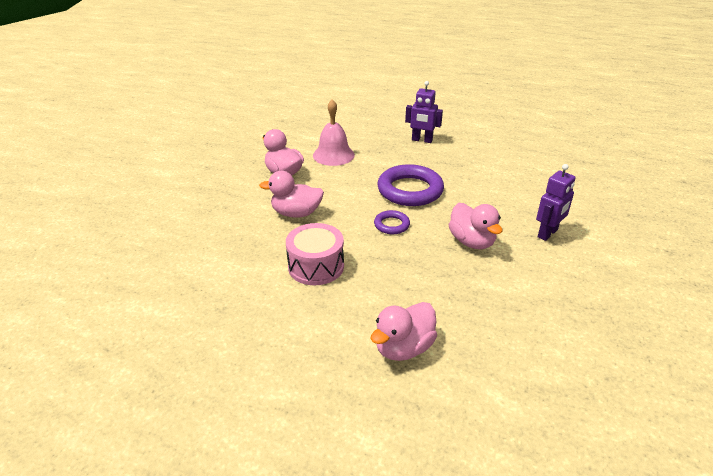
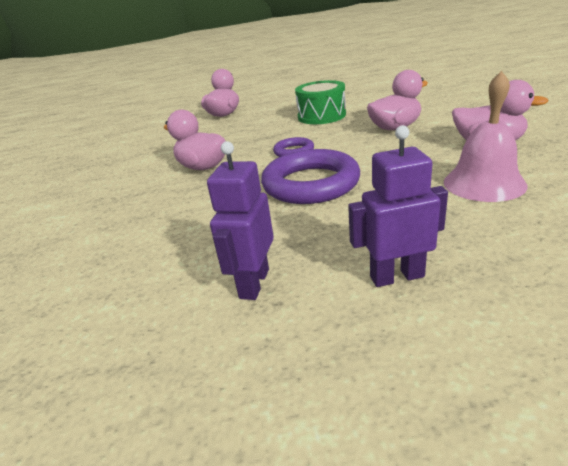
camera: 155 degrees right, 5 degrees down
(316, 266) = (321, 116): pink drum -> green drum
(548, 233) = (115, 201): purple robot -> purple robot (254, 283)

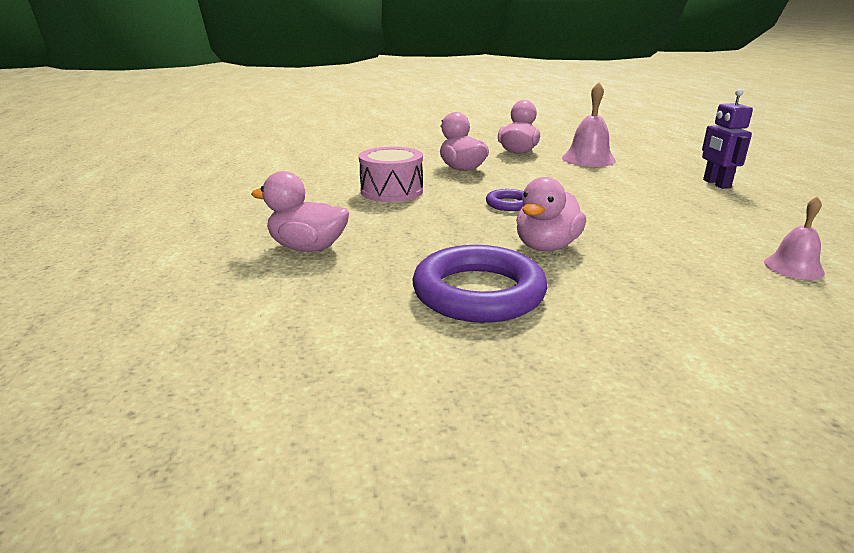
camera: 95 degrees left, 5 degrees down
(110, 271) = (793, 267): none -> pink bell
(254, 283) = (756, 215): purple robot -> none
(311, 184) = (593, 199): purple ring -> purple ring (478, 292)
(321, 116) = (392, 191): green drum -> pink drum

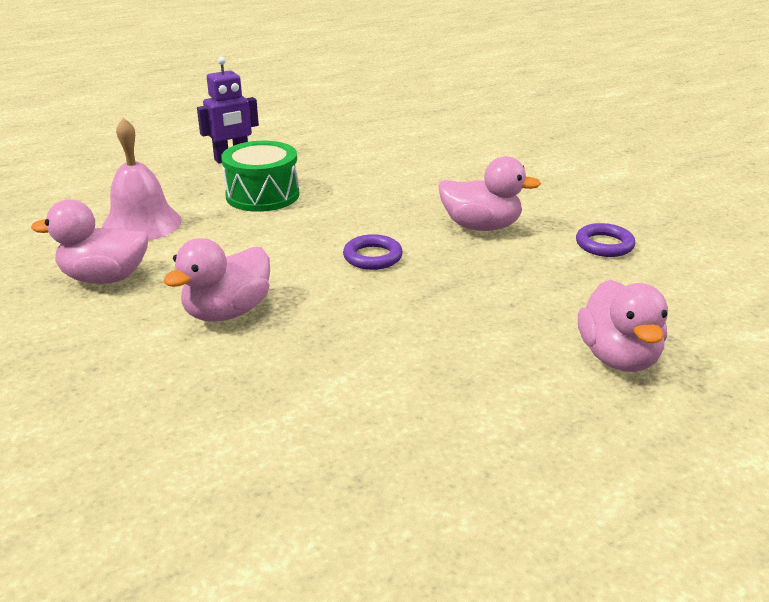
camera: 110 degrees left, 5 degrees up
(392, 191) = (376, 350): pink drum -> none
(478, 292) = (604, 245): purple ring -> purple ring, size x0.50
(633, 186) = (262, 195): none -> green drum
(793, 267) = (437, 144): pink bell -> none

